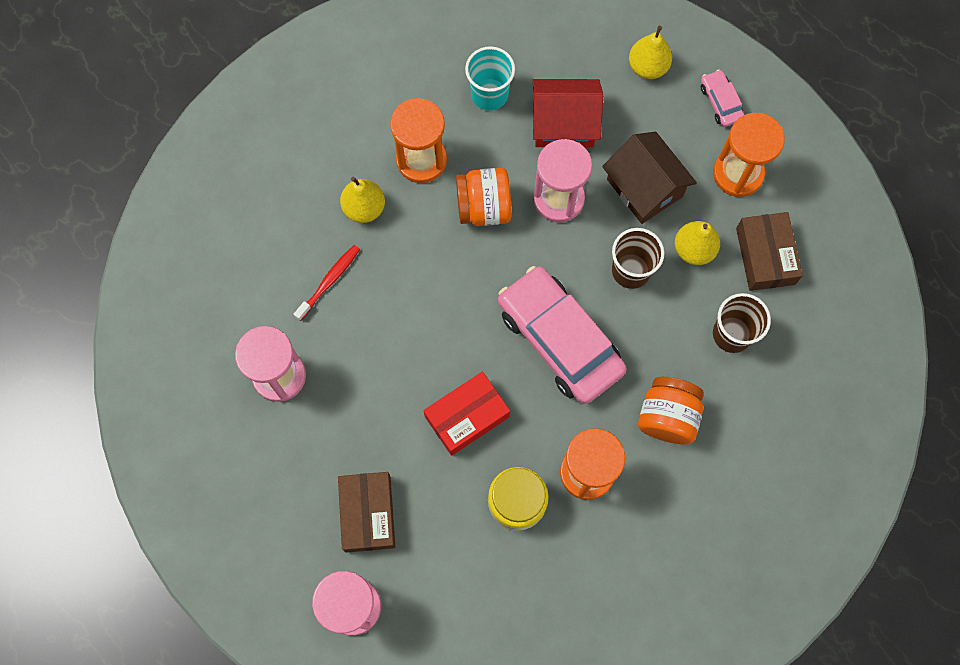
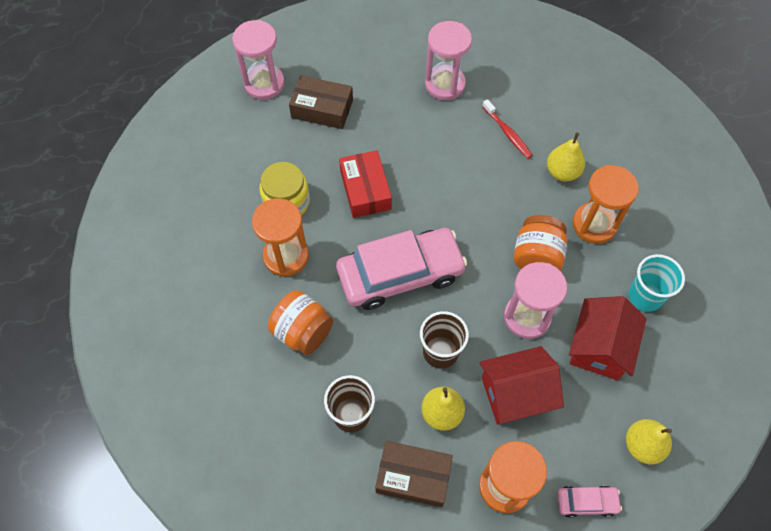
camera: 110 degrees right, 10 degrees down
(644, 188) = (516, 393): brown house -> red house

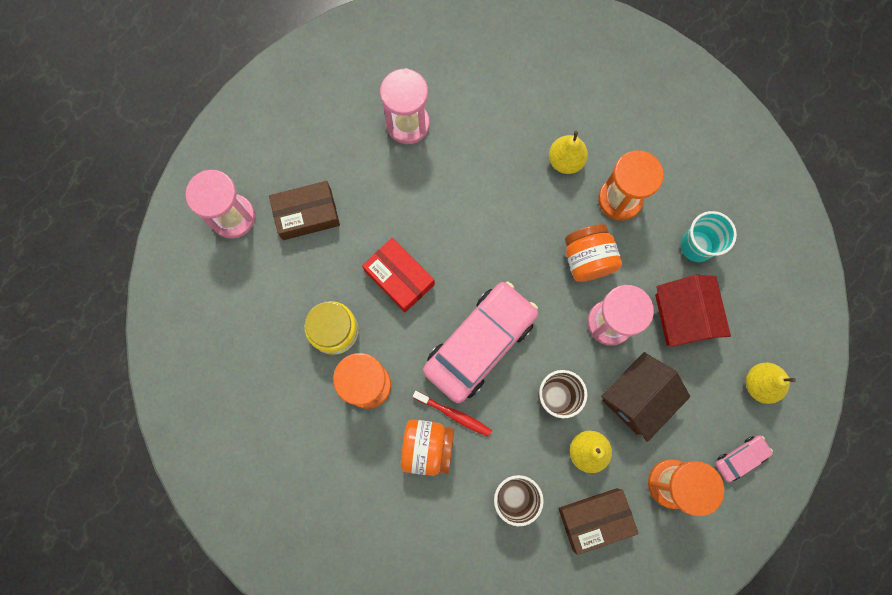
camera: 30 degrees left, 15 degrees up
(507, 133) = (495, 146): red toothbrush -> red toothbrush (454, 414)
(516, 393) = (637, 398): red house -> brown house

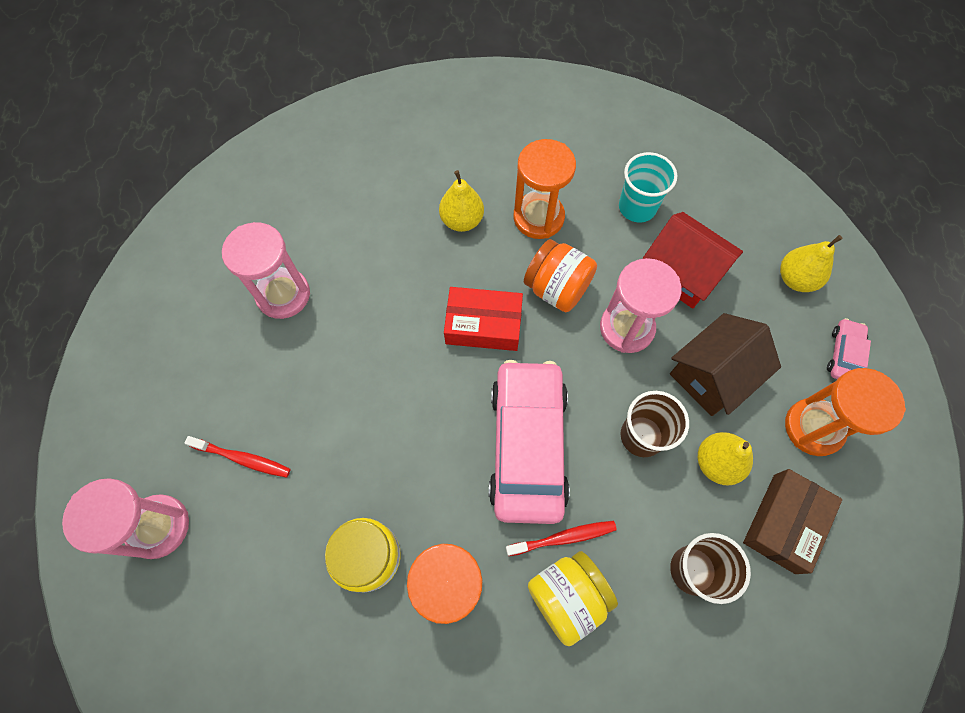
camera: 40 degrees left, 10 degrees down
(307, 214) = (243, 458): brown box -> red toothbrush
(399, 277) = (393, 445): red box -> red box (483, 325)
(427, 447) = (567, 596): orange jar -> yellow jar
(637, 398) = (712, 375): brown house -> brown house turned 45 degrees clockwise

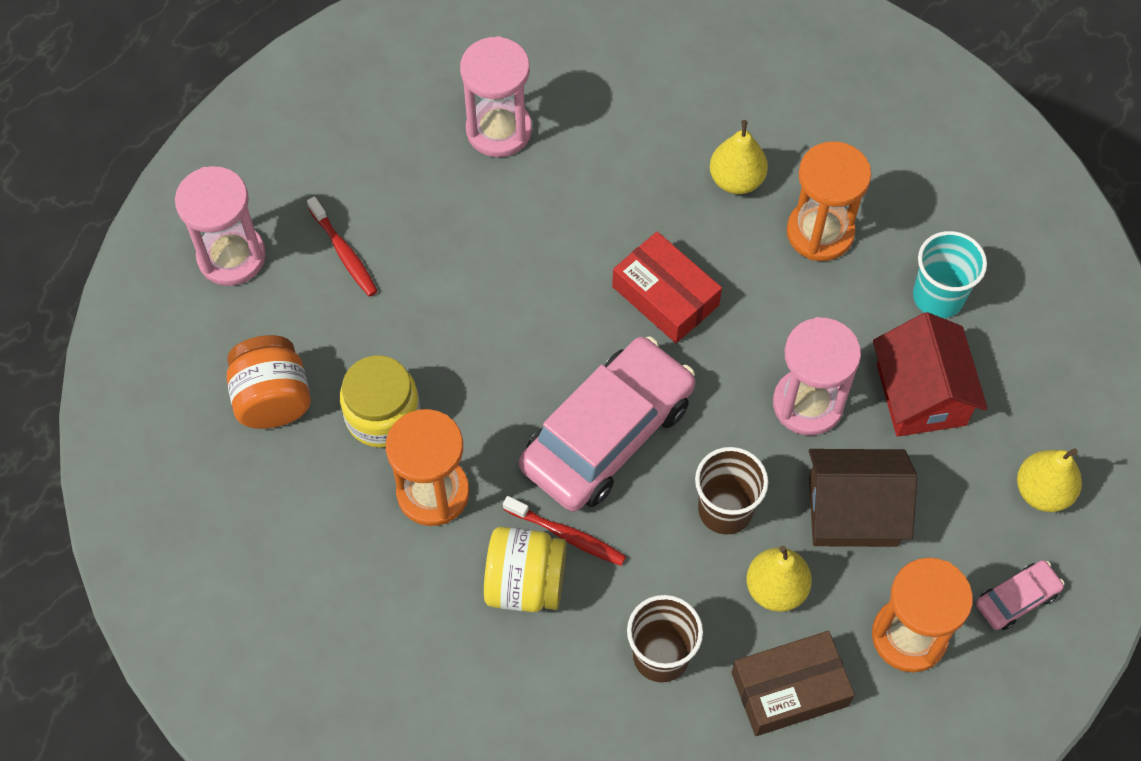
camera: 40 degrees right, 5 degrees down
(557, 289) = (772, 315): orange jar -> orange jar (273, 399)

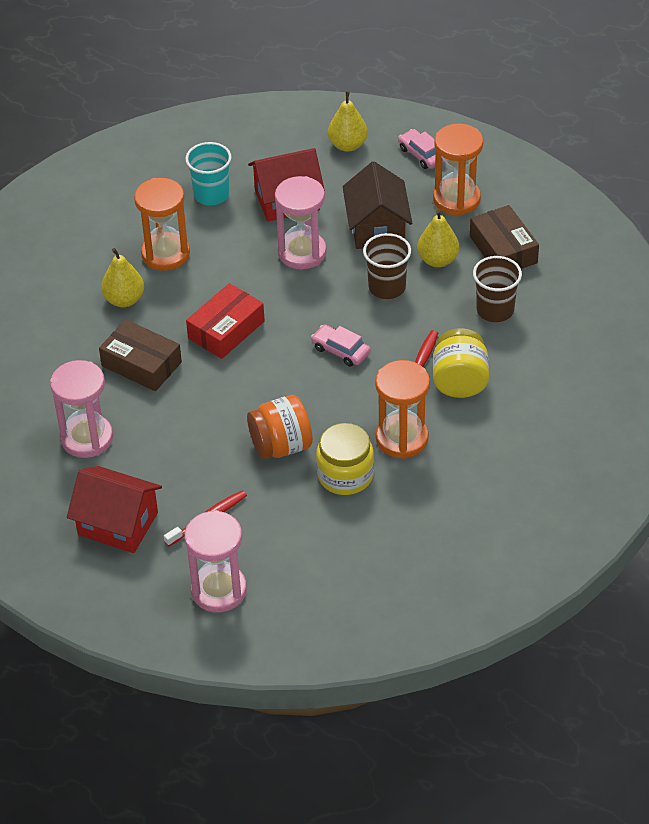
camera: 95 degrees left, 15 degrees down
(273, 399) = (341, 542): orange jar -> orange jar (281, 446)
(356, 157) = (118, 523): none -> red house
(607, 434) = (341, 350): pink car -> pink car, size x0.44
(616, 194) = (141, 364): none -> brown box

